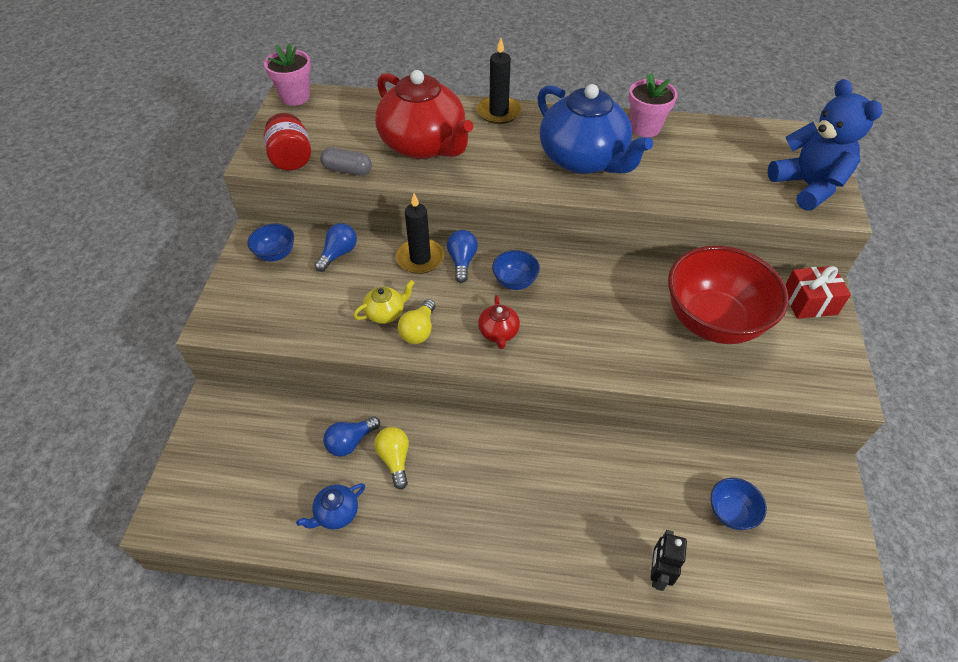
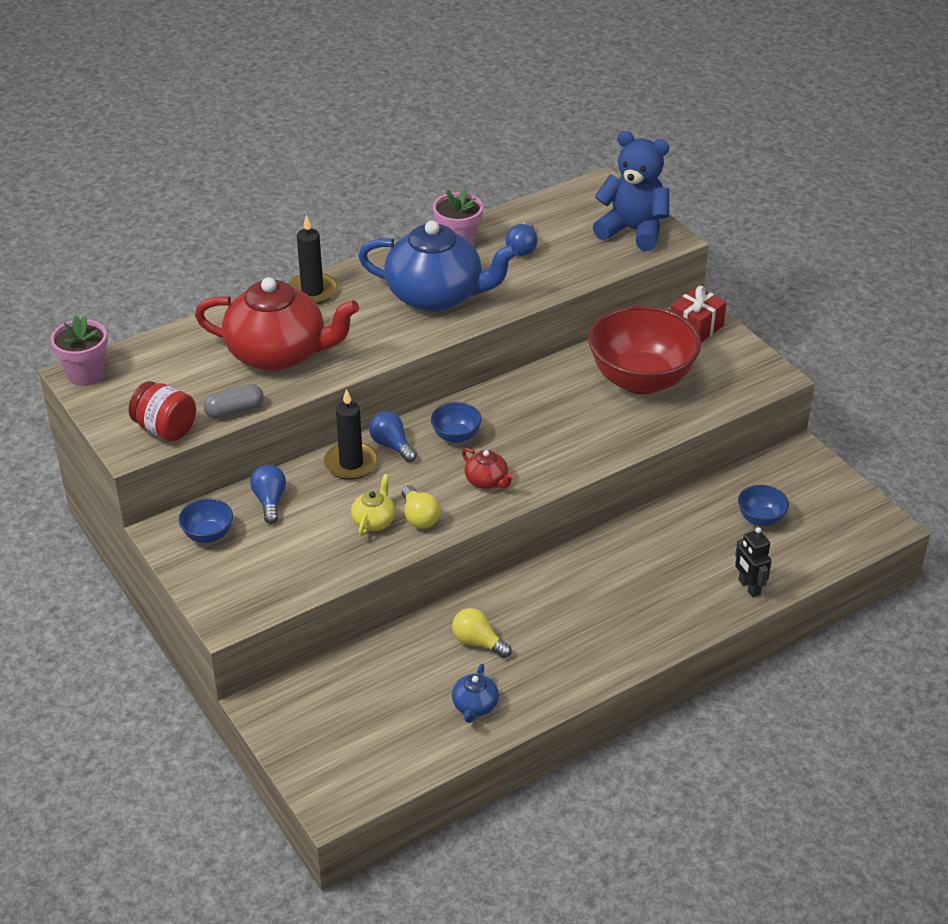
camera: 40 degrees left, 10 degrees down
(350, 442) = (426, 654): blue light bulb -> blue light bulb (522, 248)

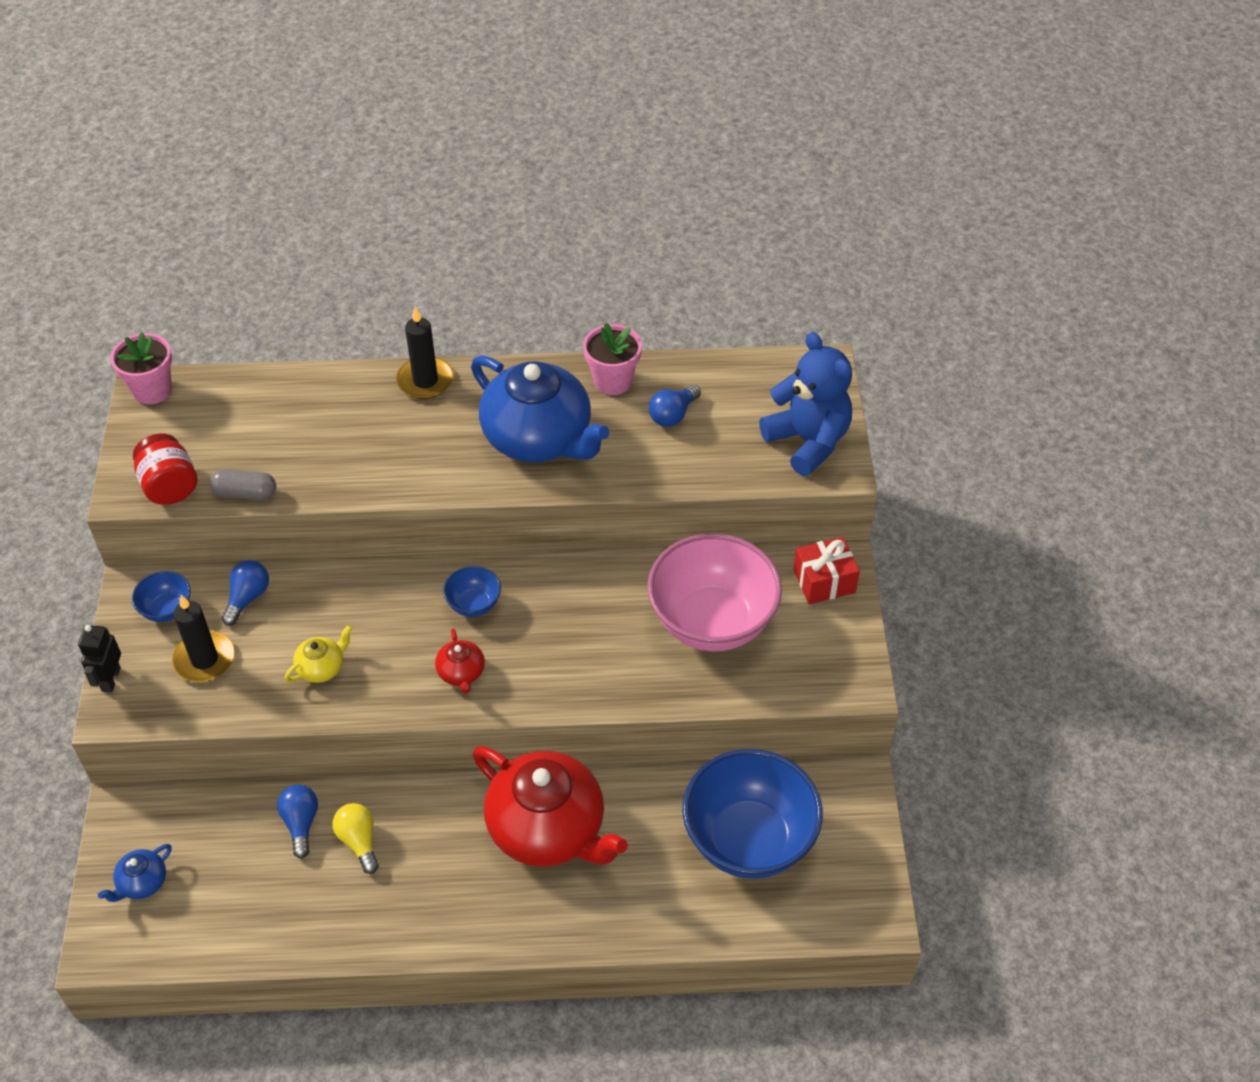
camera: 30 degrees right, 10 degrees up
(278, 354) = (336, 443): red teapot -> red teapot (548, 829)
(351, 463) = (352, 589): black candle -> black candle (204, 659)
(392, 445) = (405, 586): blue light bulb -> blue light bulb (301, 823)
(419, 517) = (365, 684): yellow light bulb -> none
(474, 706) = (301, 912): blue teapot -> blue teapot (142, 883)
(641, 380) = (712, 622): red bowl -> pink bowl
(749, 587) = (670, 918): black robot -> black robot (110, 679)
(760, 519) = (748, 840): blue bowl -> blue bowl, size x2.27

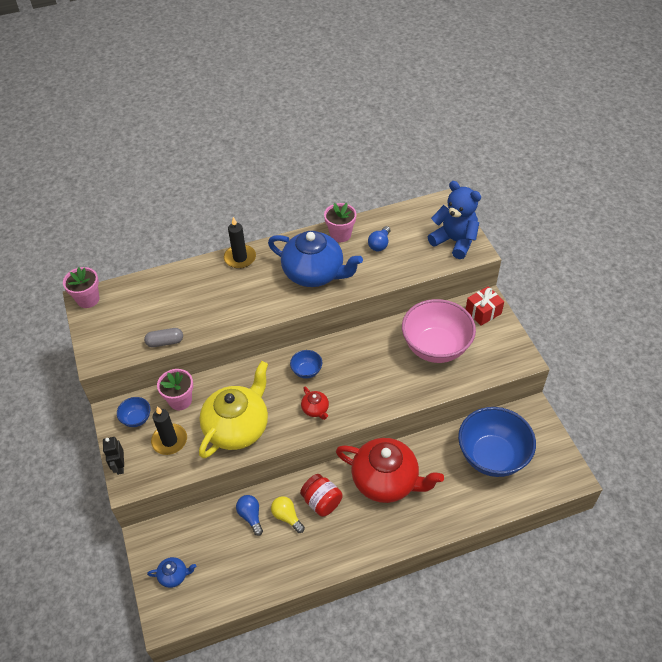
camera: 15 degrees left, 0 degrees up
(142, 883) = (174, 576): blue teapot -> blue teapot turned 120 degrees counterclockwise
(170, 486) = (120, 349): red jar -> red jar (322, 502)
(247, 598) = (180, 400): blue light bulb -> pink flower pot
(321, 667) = (237, 427): yellow teapot -> yellow teapot, size x2.37

